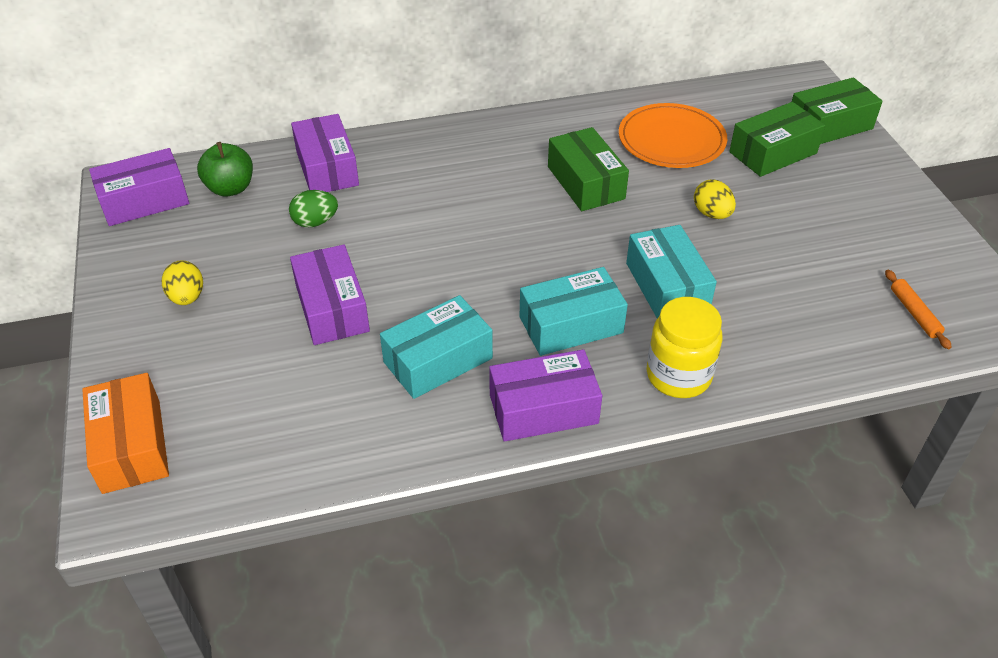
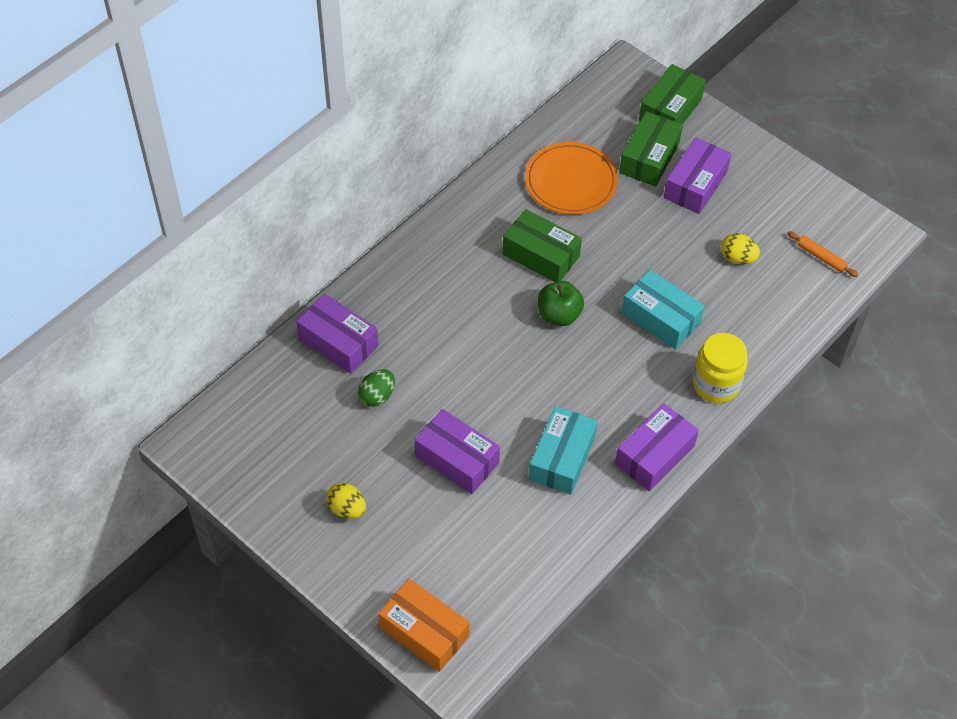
camera: 35 degrees left, 10 degrees up
(144, 201) = (226, 448): purple box -> purple box (695, 185)
(230, 188) = (282, 401): green apple -> green apple (559, 315)
(571, 325) = (623, 383): turquoise box -> none
(712, 214) = (646, 239): yellow egg -> yellow egg (738, 258)

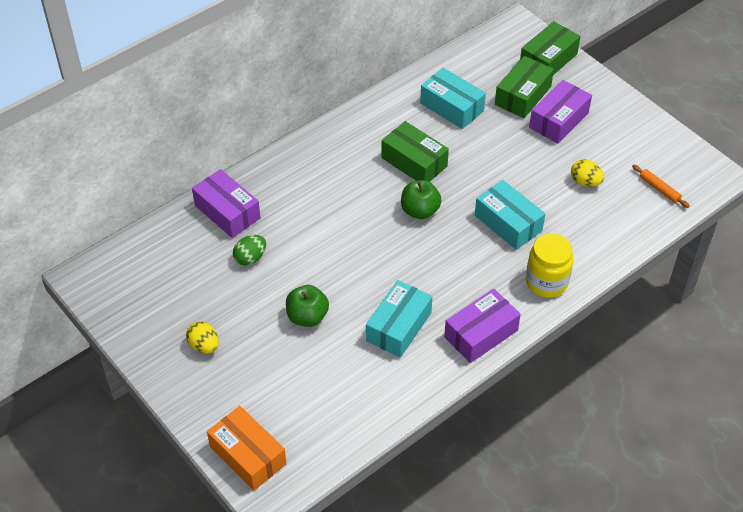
camera: 10 degrees right, 5 degrees down
(457, 459) = (307, 317): purple box -> green apple
(571, 181) = (452, 107): orange plate -> turquoise box

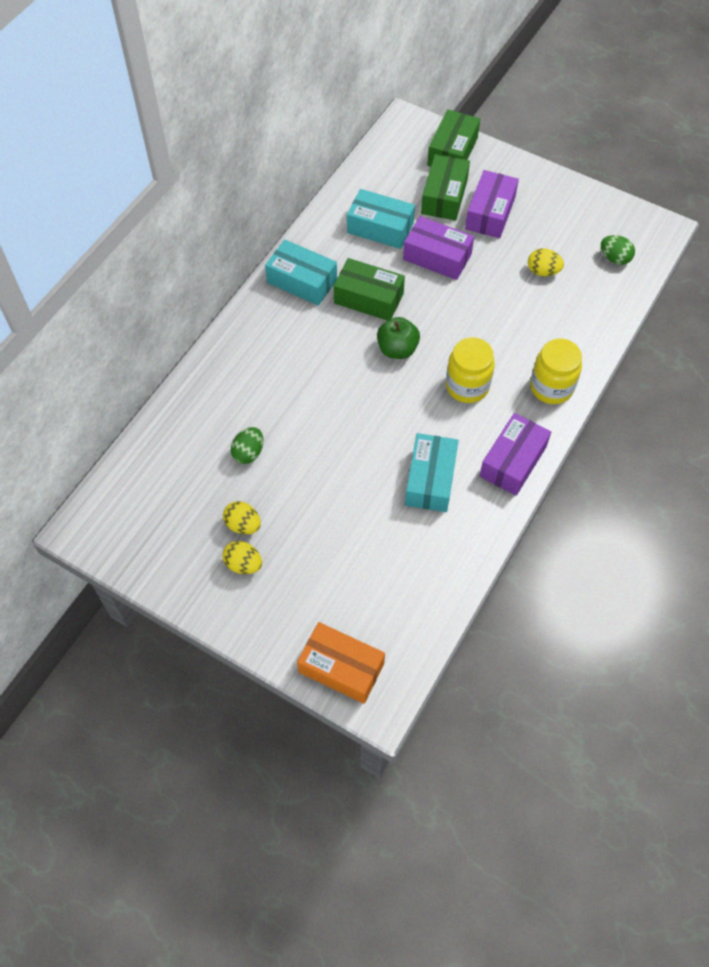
camera: 20 degrees left, 10 degrees up
(218, 314) = (243, 525): none -> yellow egg
(227, 212) = (202, 409): purple box -> purple box (437, 257)
(307, 317) = (335, 498): green apple -> none
(469, 259) = (467, 386): none -> yellow jar
(508, 223) = (488, 336): turquoise box -> turquoise box (302, 281)
(659, 189) = (614, 258): orange rolling pin -> green egg

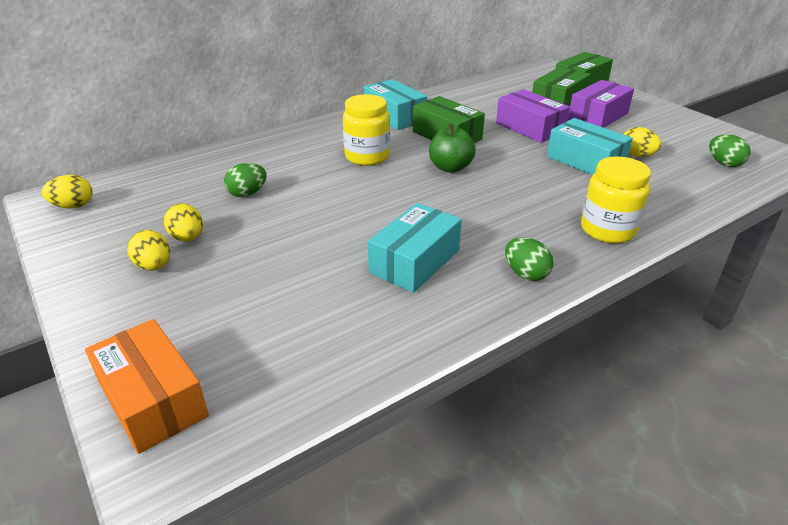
camera: 25 degrees right, 25 degrees down
(112, 528) = (73, 206): none -> yellow egg
(380, 228) = (487, 105): turquoise box -> turquoise box (585, 161)
(467, 386) = (507, 206): yellow jar -> yellow jar (367, 157)
(513, 461) = (526, 274): purple box -> green egg

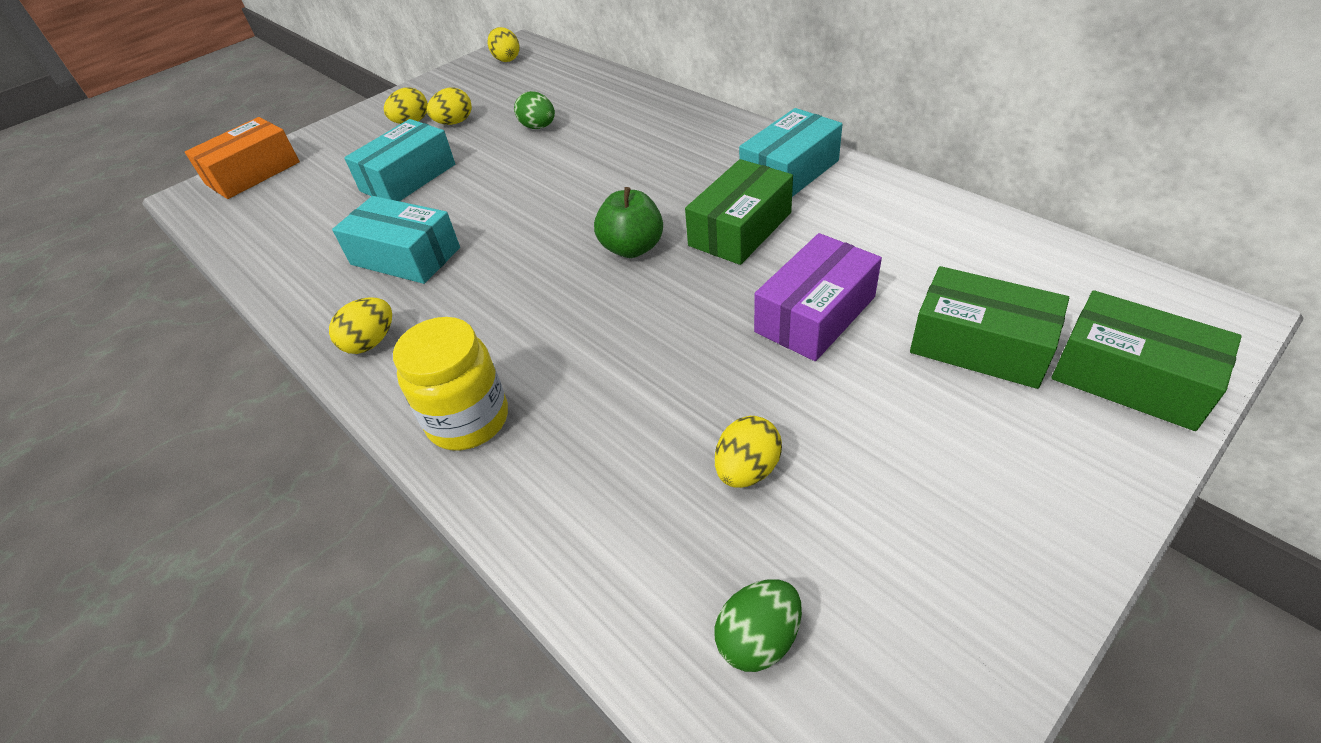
camera: 85 degrees right, 10 degrees up
(367, 157) = (646, 177): yellow jar -> none
(526, 274) = (371, 342): green egg -> yellow egg
(585, 161) = (697, 392): turquoise box -> turquoise box (408, 178)
(598, 116) = (930, 411): purple box -> none

